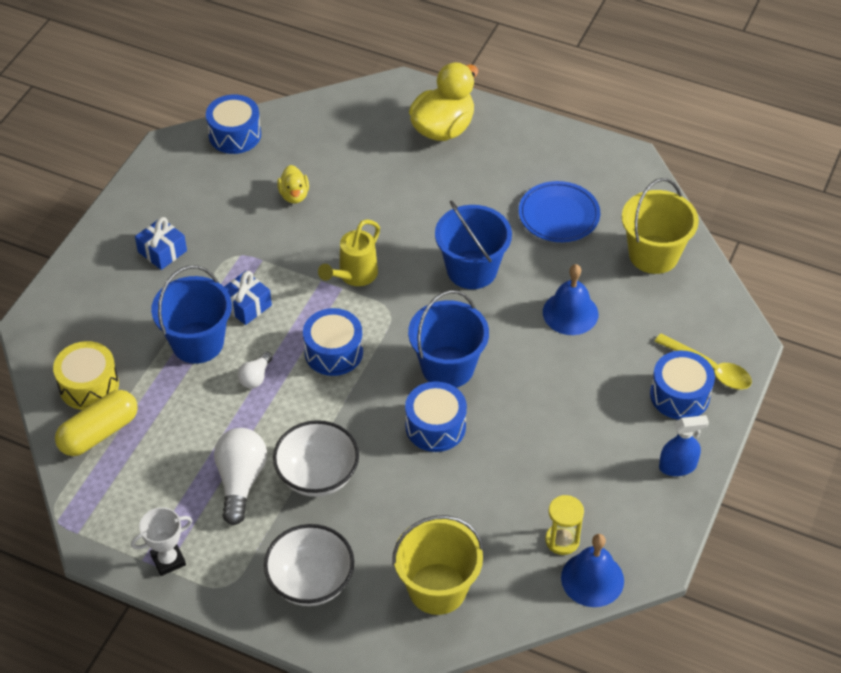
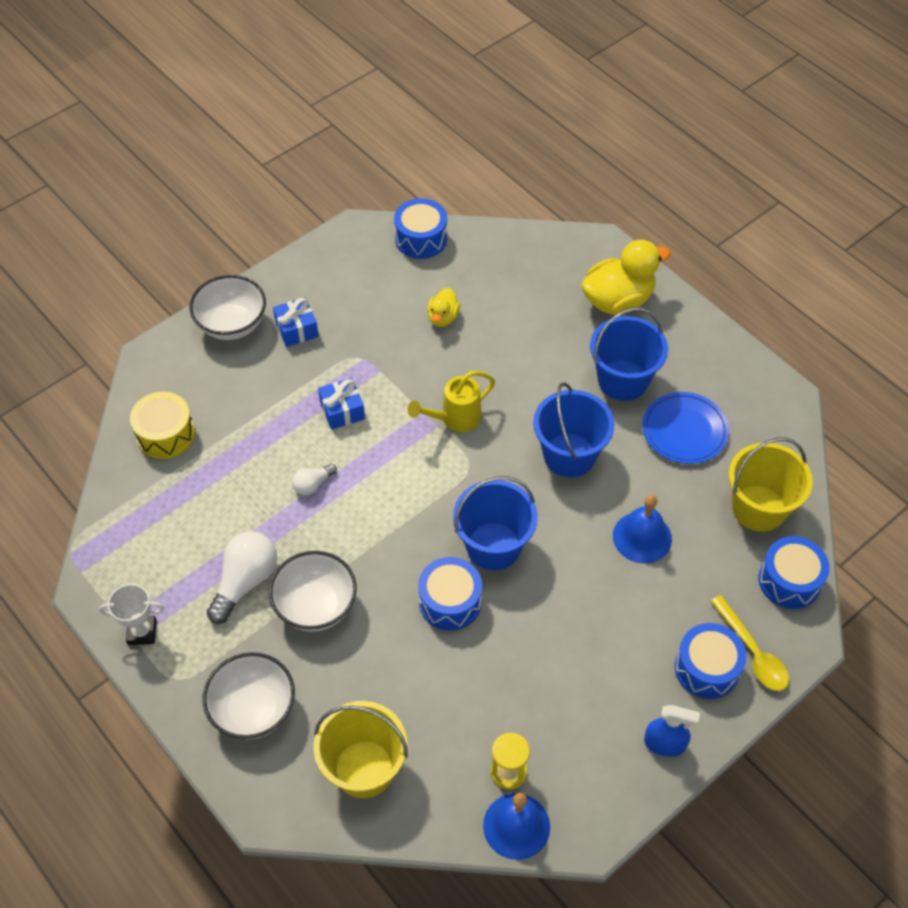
camera: 25 degrees right, 5 degrees up
(97, 268) = (232, 324): none -> white bowl
(99, 433) = (150, 483): yellow capsule -> none
(197, 342) = (280, 430): blue bucket -> blue bucket (623, 380)
(333, 352) = (396, 488): blue drum -> blue drum (789, 581)

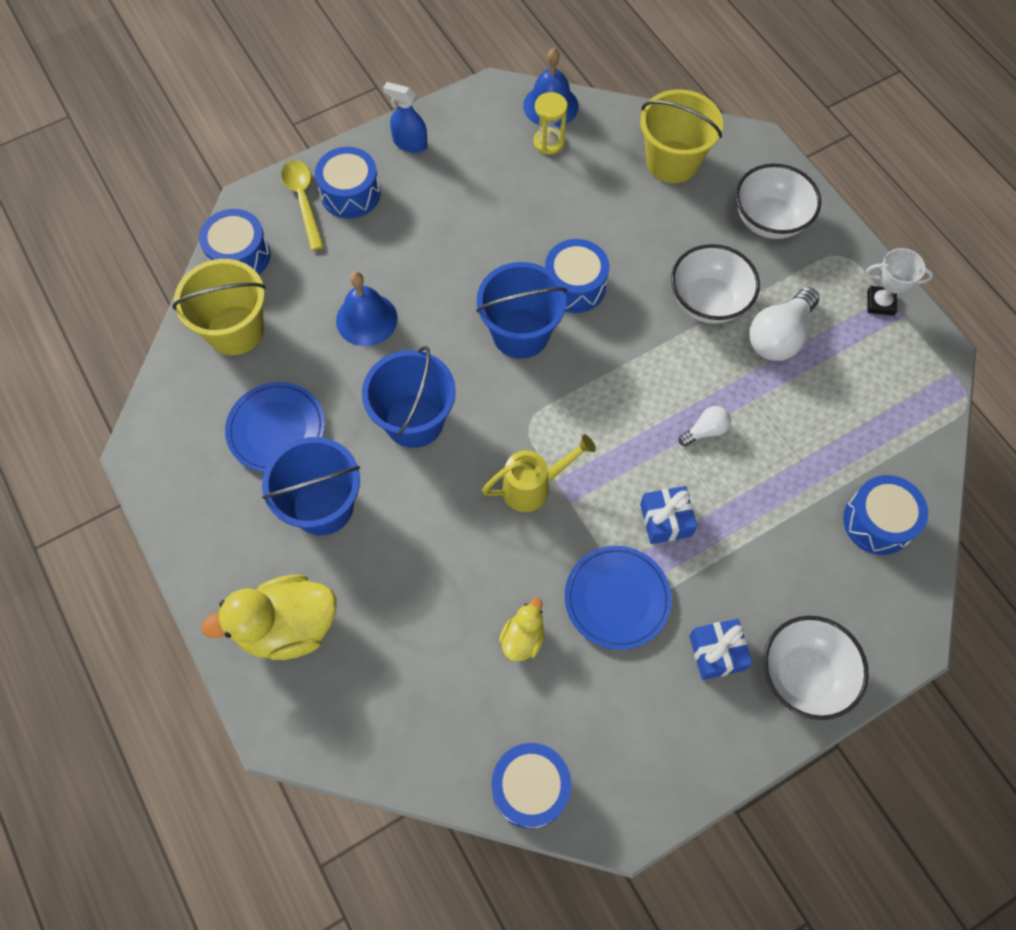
camera: 170 degrees left, 10 degrees up
(165, 434) = (877, 522): yellow drum -> blue drum
(375, 352) = (617, 598): none -> blue plate

